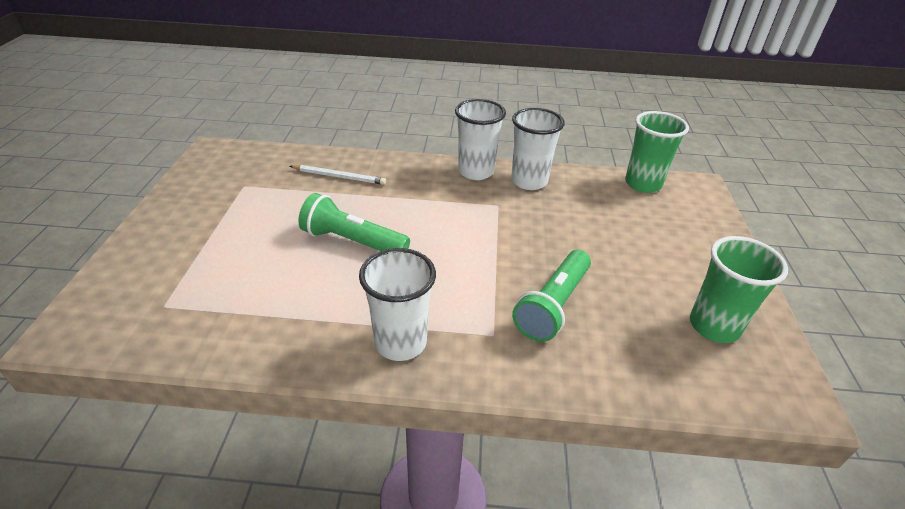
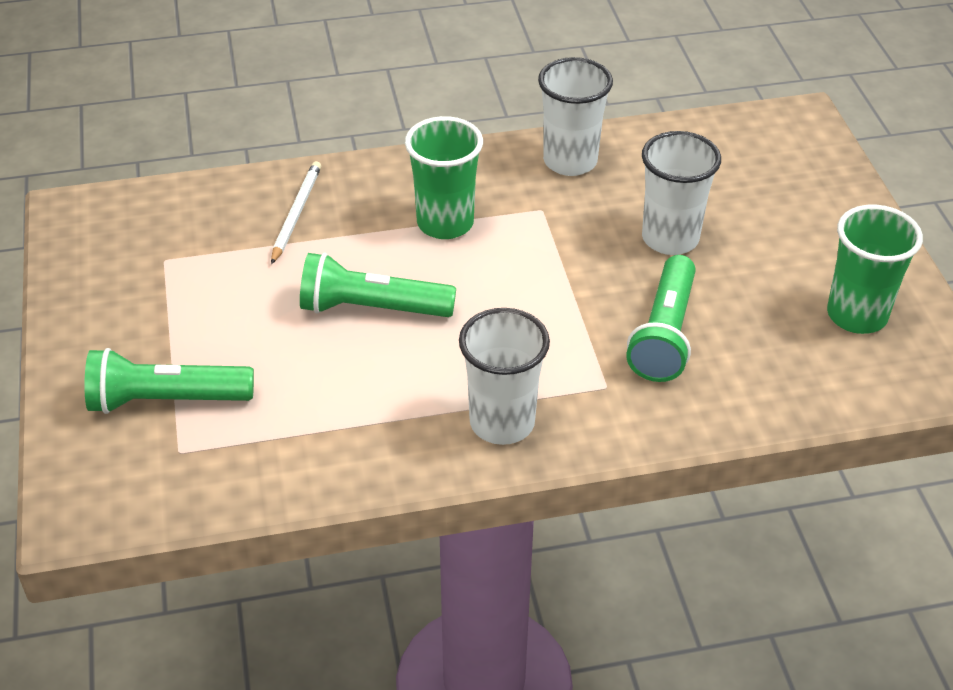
camera: 15 degrees left, 5 degrees up
(182, 269) = (166, 400): none -> green flashlight
(339, 177) = (296, 213): white pencil -> white pencil turned 75 degrees counterclockwise
(476, 171) = (489, 162): white cup -> white cup (670, 238)
(643, 184) = (726, 131): green cup -> green cup (445, 223)

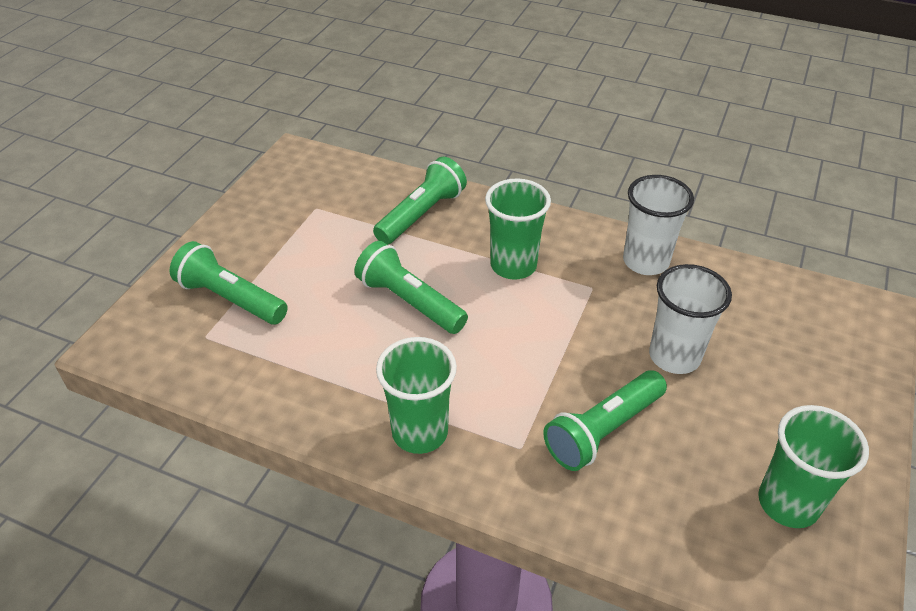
camera: 35 degrees right, 0 degrees up
(296, 213) = (421, 214): white pencil -> green flashlight
(502, 423) = (420, 432): white cup -> green cup

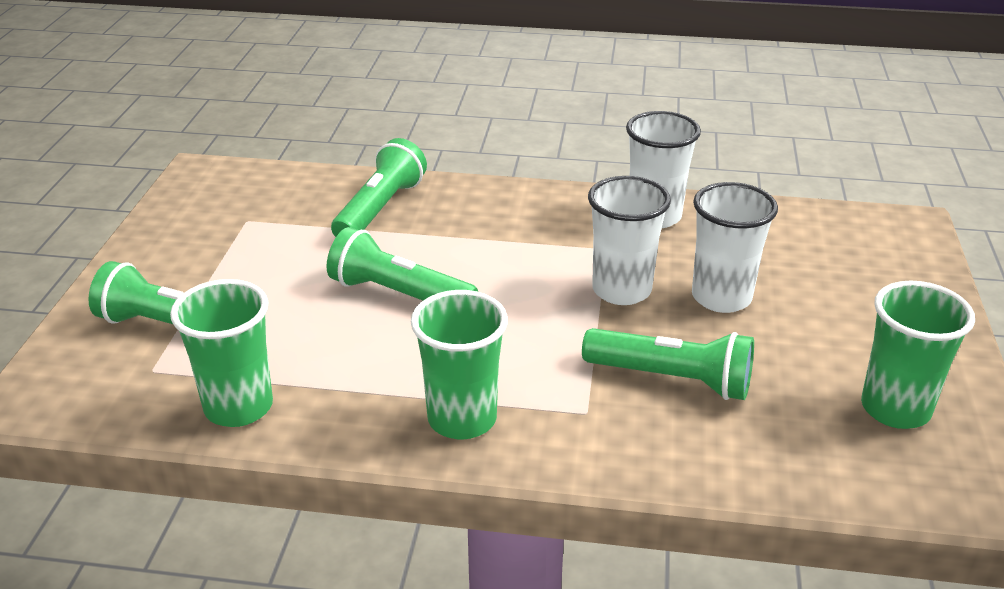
camera: 15 degrees left, 10 degrees down
(513, 265) = (508, 242): green cup -> green cup (238, 407)
(591, 332) = (621, 290): none -> white cup
(603, 430) = (672, 379): green flashlight -> green flashlight turned 105 degrees counterclockwise

